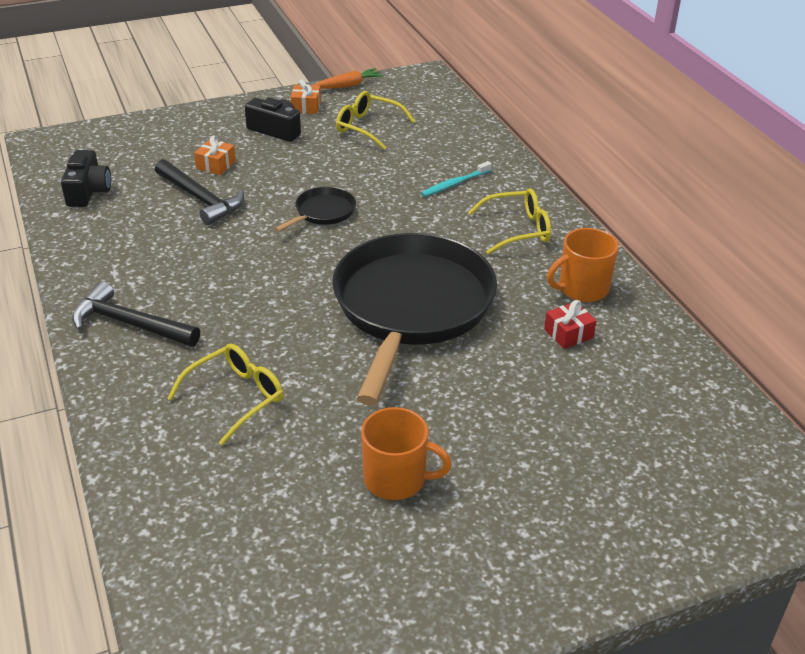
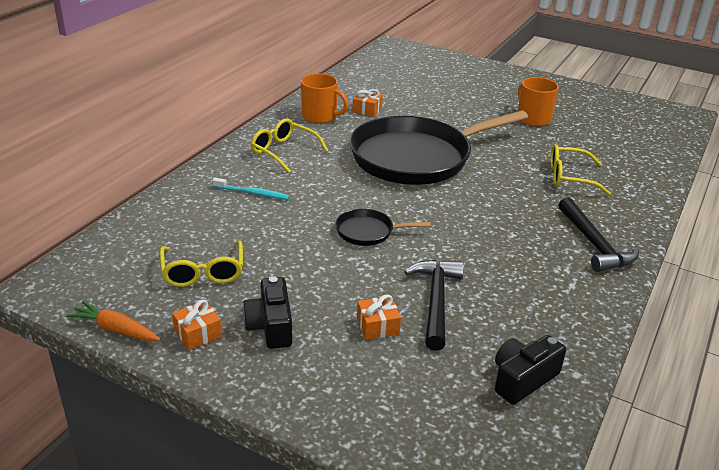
camera: 130 degrees left, 5 degrees down
(568, 334) = (367, 110): red gift -> orange gift

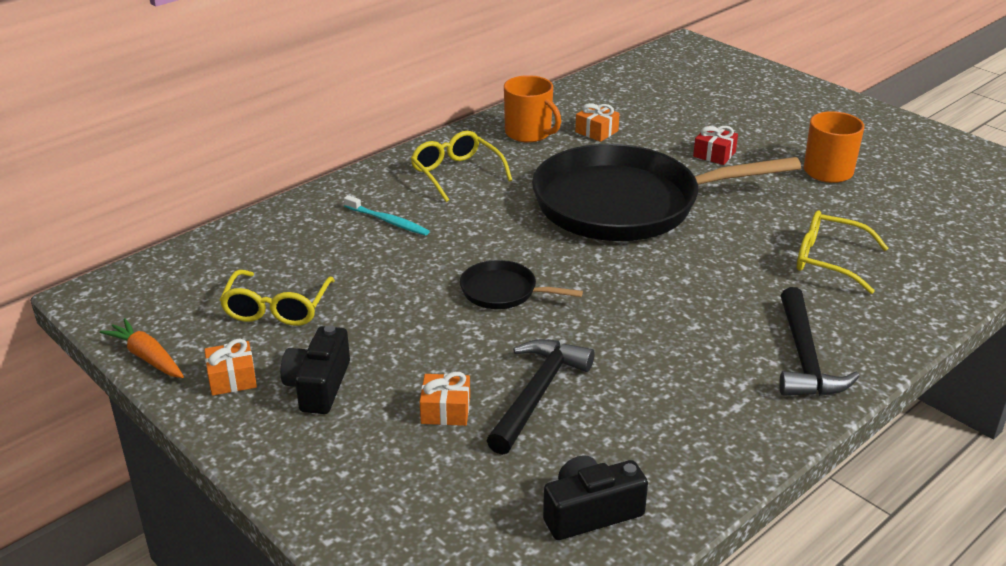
camera: 20 degrees right, 0 degrees up
(455, 116) = (714, 154): none -> red gift

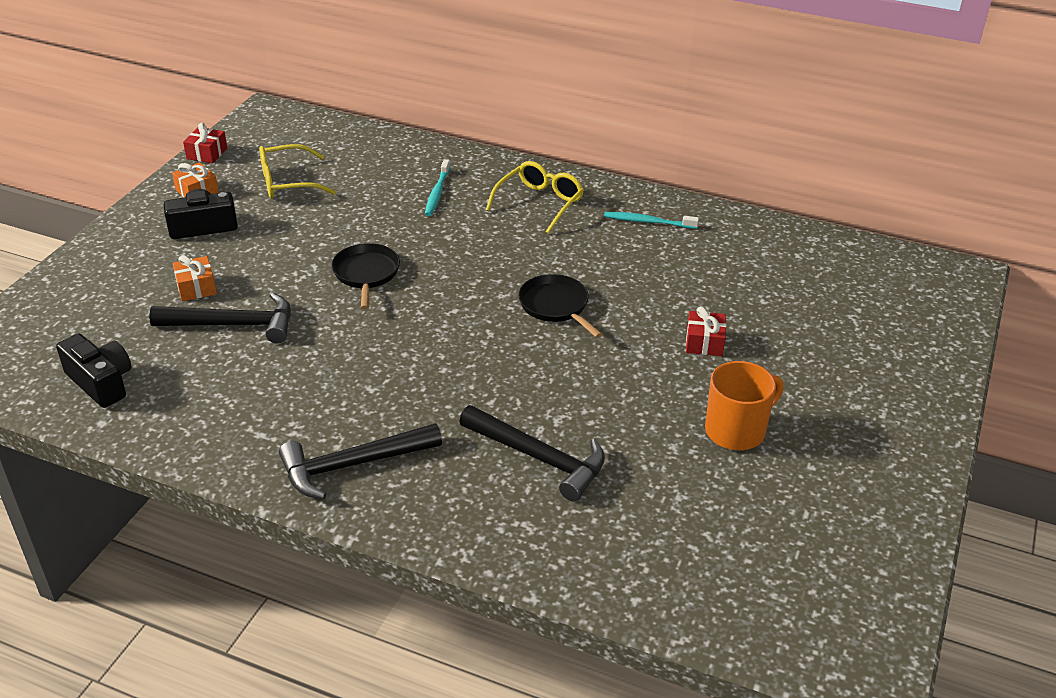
camera: 65 degrees right, 5 degrees up
(147, 357) = (207, 153): orange carrot -> red gift
(529, 133) = (647, 222): orange mug -> turquoise toothbrush
(596, 131) = (687, 259): orange gift -> none
(624, 204) = (555, 306): black pan -> black pan, size x0.41
(828, 260) = (538, 457): yellow glasses -> black hammer

